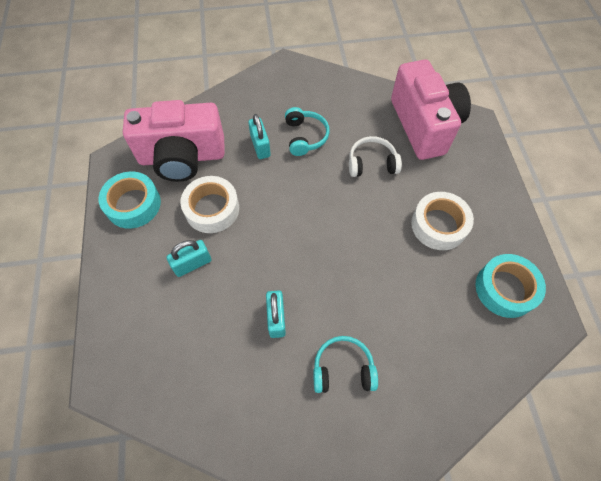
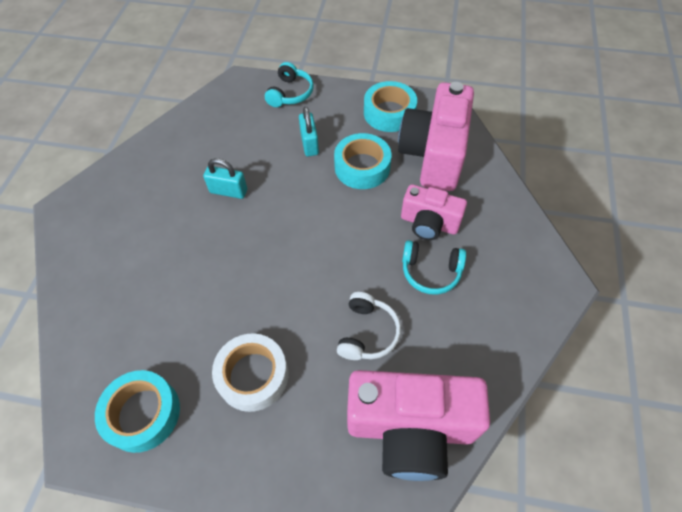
camera: 110 degrees right, 5 degrees down
(212, 209) = (362, 167): white tape -> turquoise tape
(260, 146) = (429, 223): turquoise padlock -> pink camera
(343, 369) = (158, 227): turquoise headphones -> turquoise headphones (290, 93)

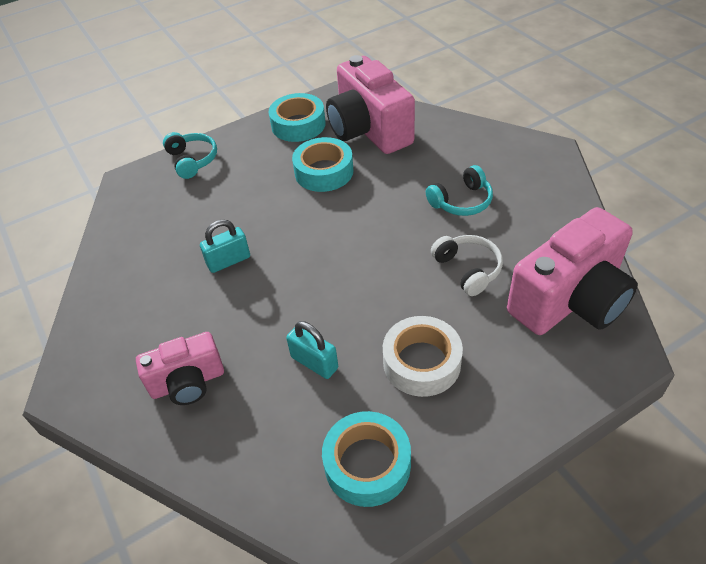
camera: 40 degrees left, 10 degrees down
(309, 144) = (258, 184): turquoise padlock -> turquoise padlock (314, 362)
(429, 223) = (422, 174): pink camera -> pink camera (188, 382)

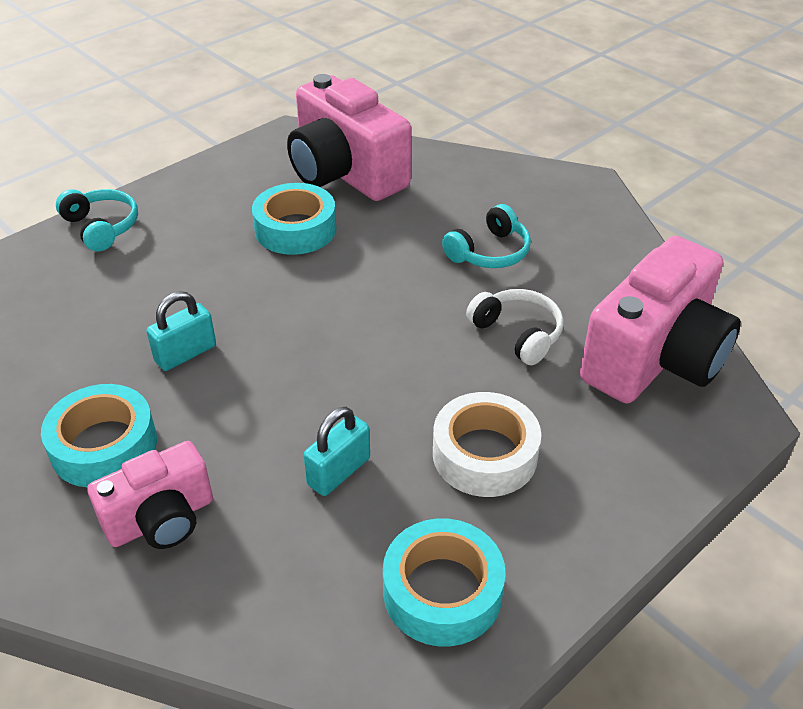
camera: 15 degrees left, 5 degrees down
(298, 125) = (246, 172): turquoise tape -> turquoise tape (104, 446)
(314, 362) = (339, 471): turquoise padlock -> turquoise padlock turned 75 degrees counterclockwise

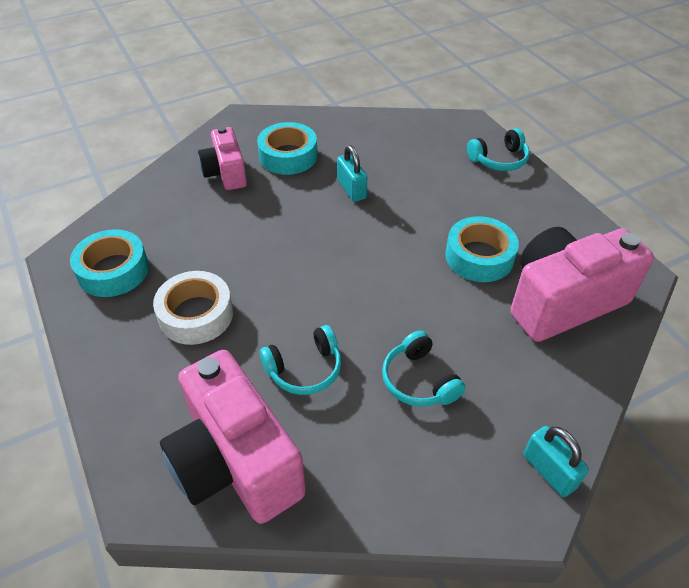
camera: 105 degrees right, 5 degrees up
(339, 471) = (220, 243): turquoise padlock -> turquoise padlock (549, 471)
(517, 334) = (305, 369): white headphones -> turquoise headphones

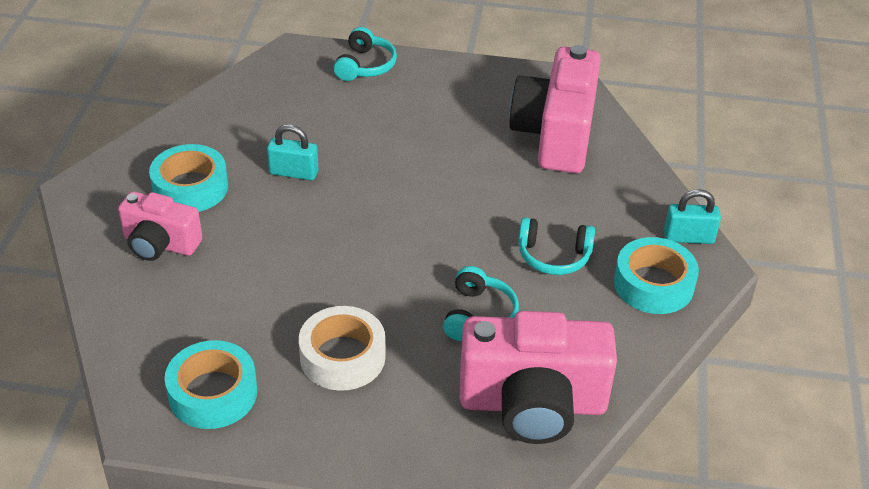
camera: 55 degrees left, 5 degrees down
(479, 257) = (464, 148): turquoise tape -> turquoise tape (653, 284)

